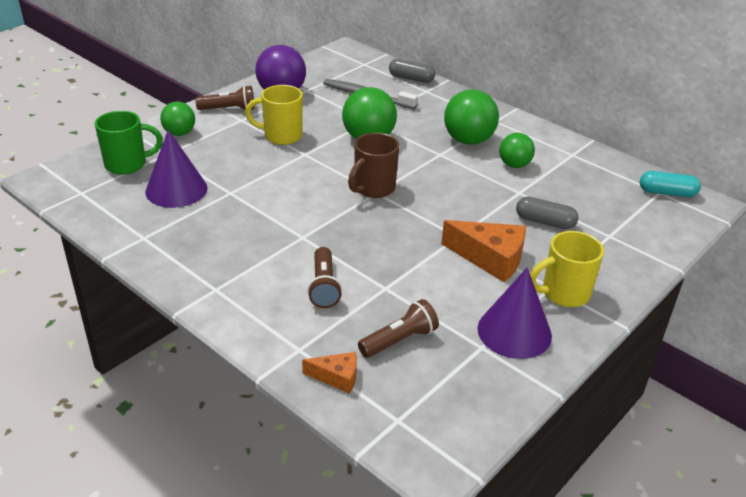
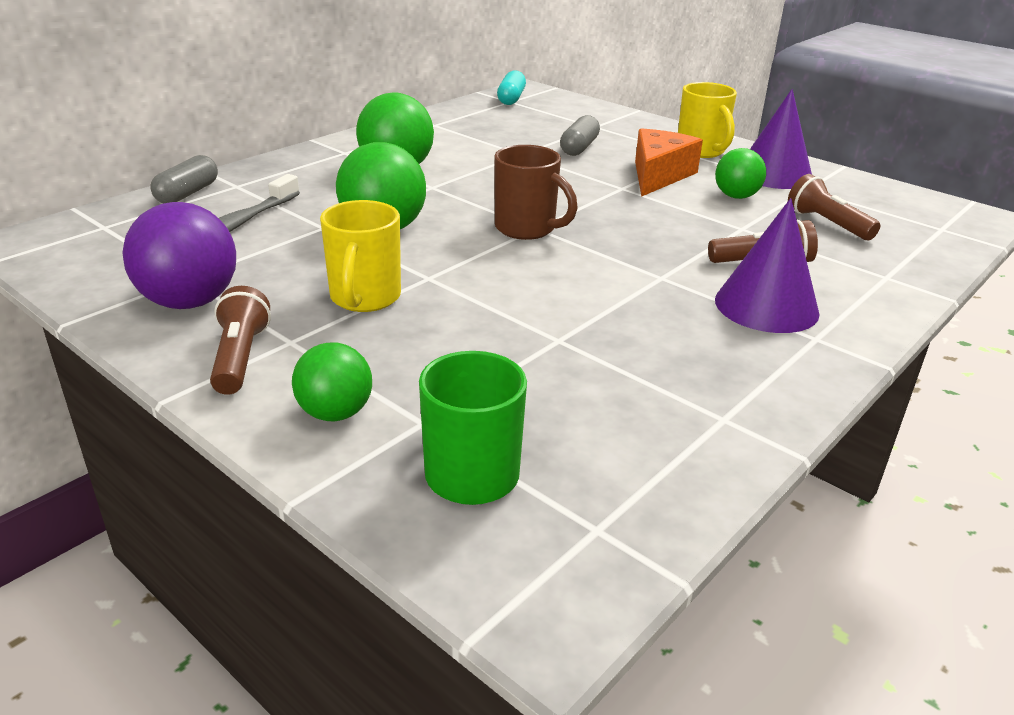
camera: 90 degrees left, 5 degrees down
(176, 189) = (560, 396): purple cone -> purple cone (766, 306)
(337, 377) = (912, 256): orange cheese -> none
(514, 165) = (459, 151): green ball -> green ball (736, 196)

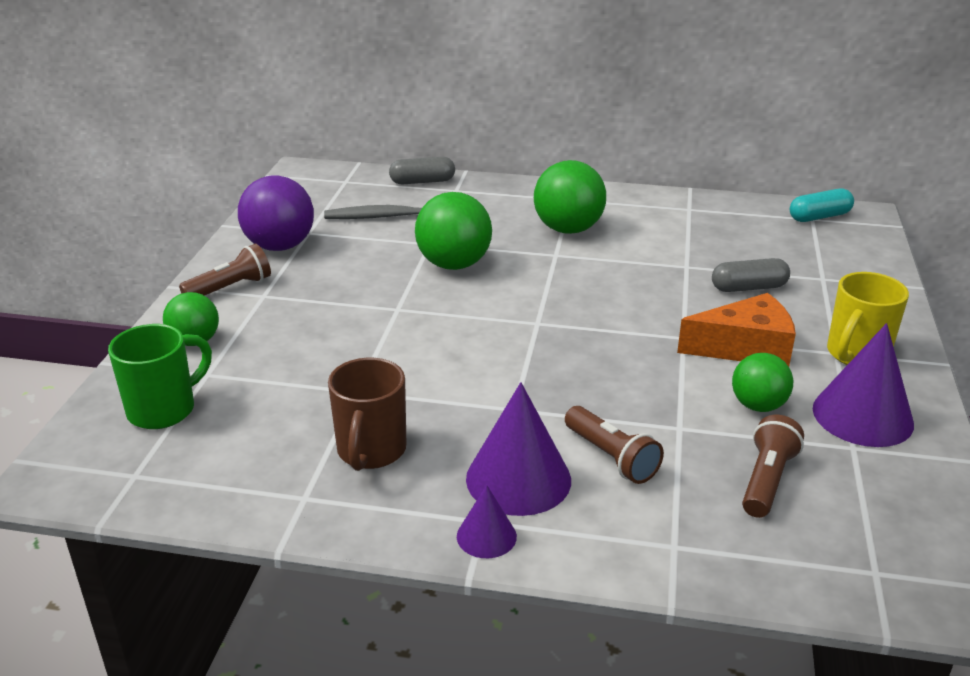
camera: 60 degrees right, 0 degrees up
(364, 298) = (341, 297): yellow mug -> none
(527, 229) = (529, 320): brown mug -> brown mug (371, 452)
(838, 343) = (486, 536): none -> purple cone

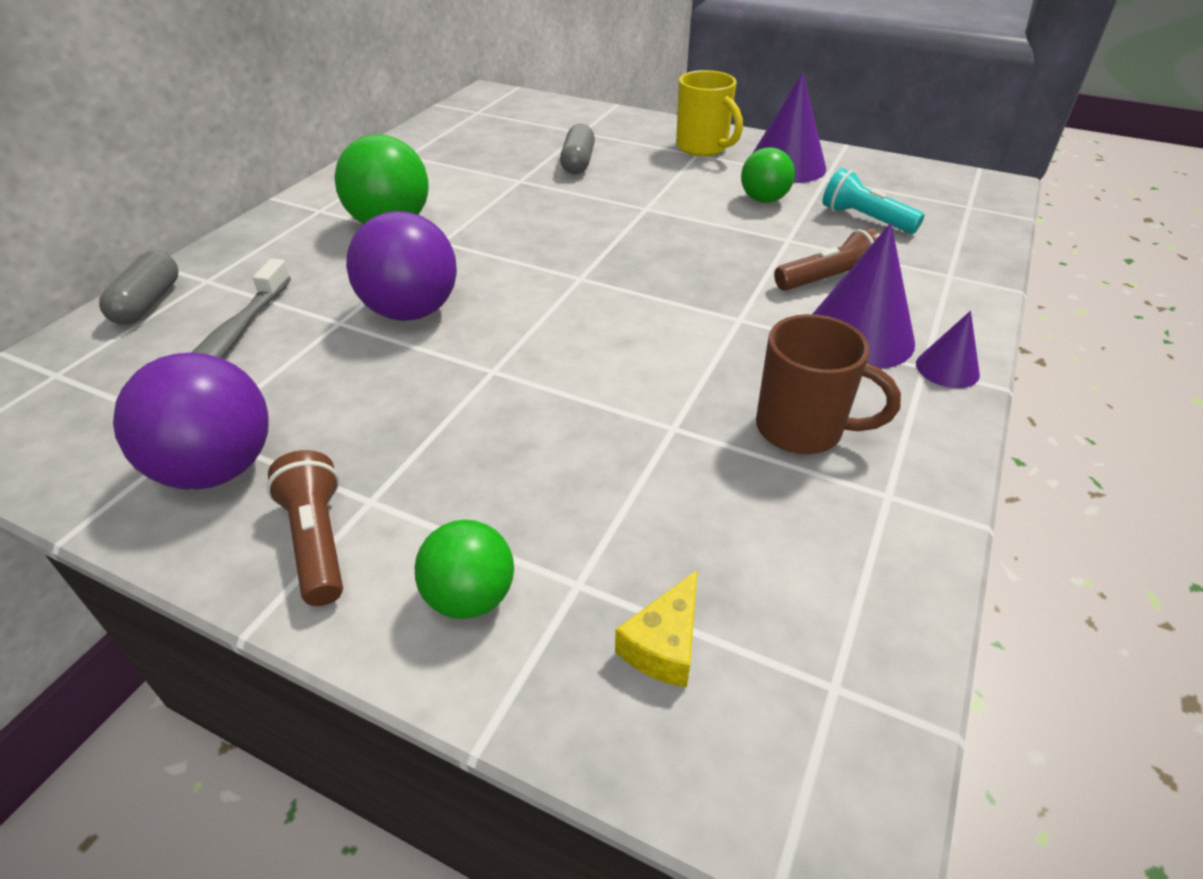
camera: 75 degrees left, 10 degrees up
(164, 409) = (664, 644): green mug -> yellow cheese
(454, 264) = (411, 311): green ball -> purple ball
(745, 348) = (675, 186): orange cheese -> none
(766, 480) = (865, 219): brown flashlight -> turquoise flashlight
(819, 217) = (476, 108): turquoise capsule -> none

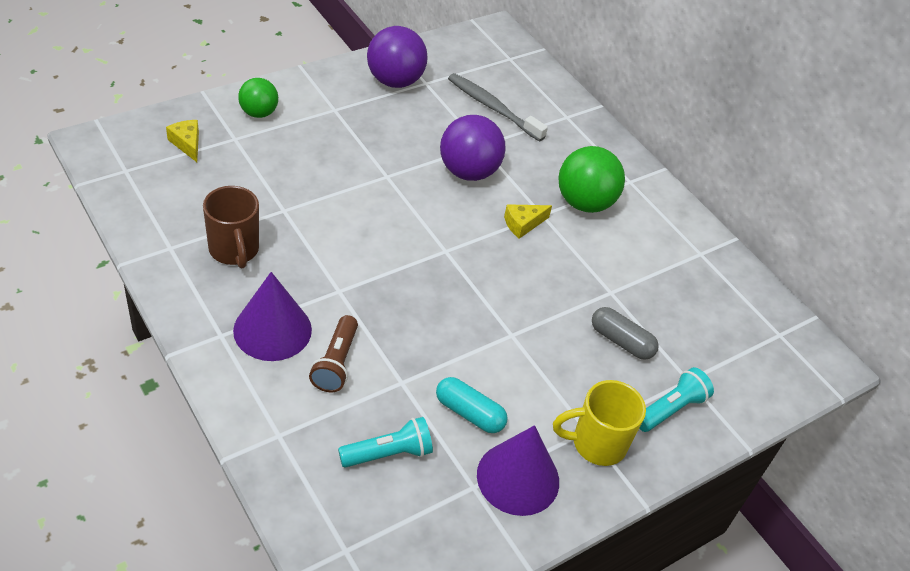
camera: 115 degrees right, 5 degrees up
(148, 303) = (556, 94): grey capsule -> none
(317, 541) = (326, 91): brown flashlight -> none
(473, 247) = (523, 224): none -> yellow cheese
(623, 132) = (670, 409): none -> turquoise flashlight
(763, 200) = (469, 413): green ball -> turquoise capsule
(803, 429) = (234, 250): brown mug -> brown mug turned 75 degrees counterclockwise
(947, 368) = (208, 343): purple cone -> none

